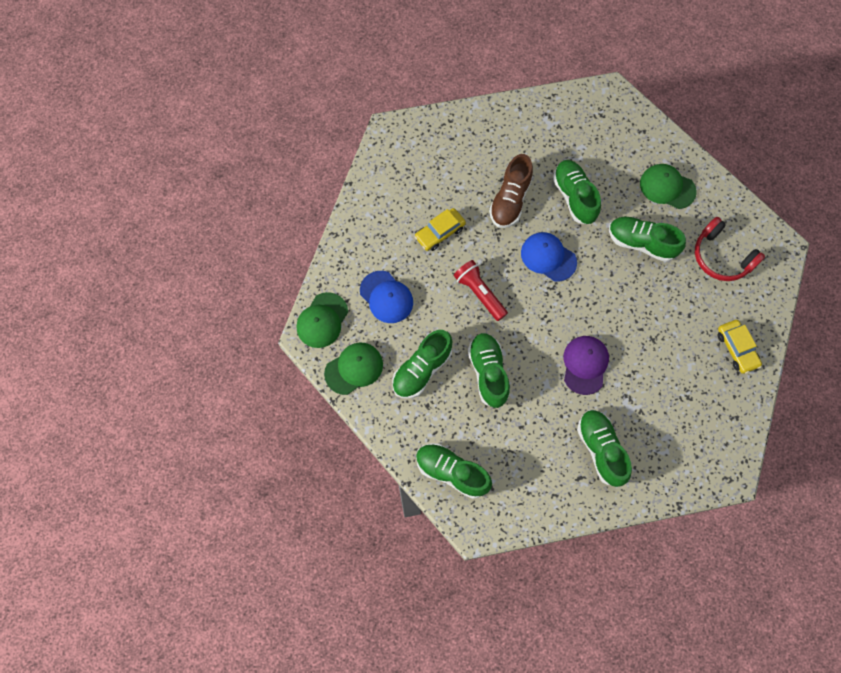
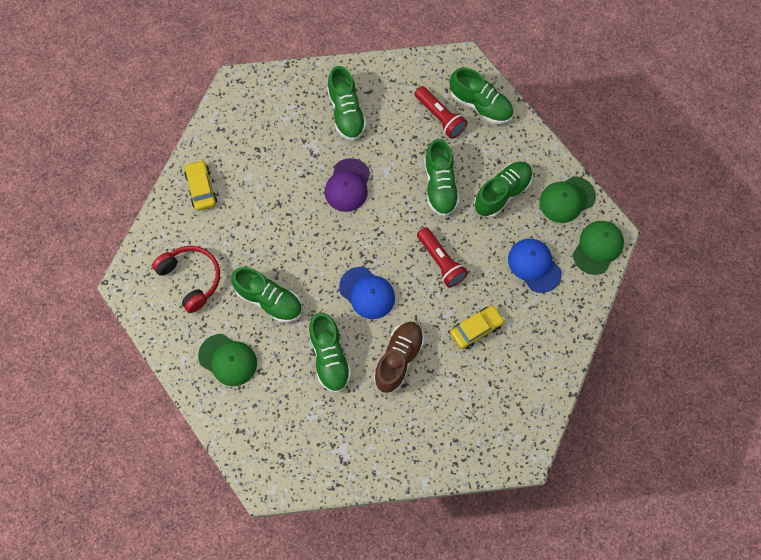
camera: 175 degrees left, 0 degrees up
(496, 452) = (440, 117): none -> red flashlight

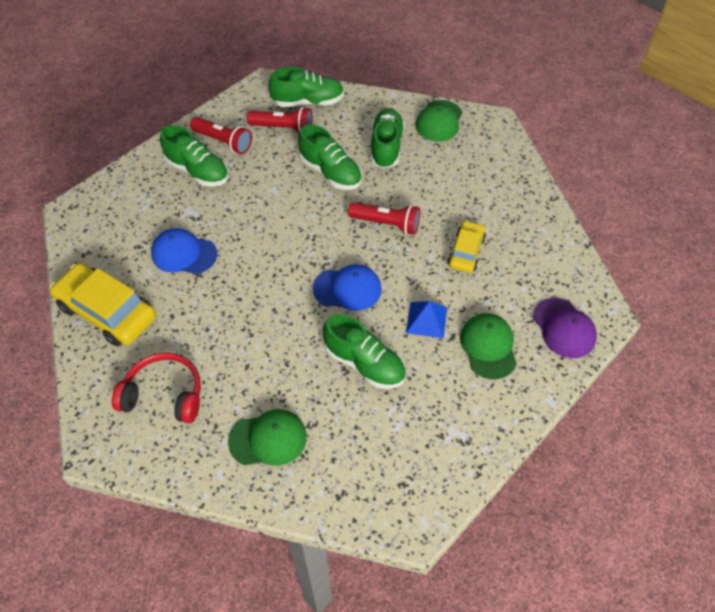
camera: 40 degrees left, 15 degrees down
(201, 188) = (107, 312): yellow car -> yellow car, size x1.72
(269, 300) = (261, 357): green shoe -> none
(348, 185) = (250, 221): purple cap -> purple cap (564, 328)
(385, 98) = (223, 142): none -> red flashlight
(398, 359) = (426, 320): brown shoe -> blue pyramid
(534, 265) = (462, 178): blue cap -> blue cap (184, 254)
(598, 247) = (495, 136): green cap -> green cap (488, 347)

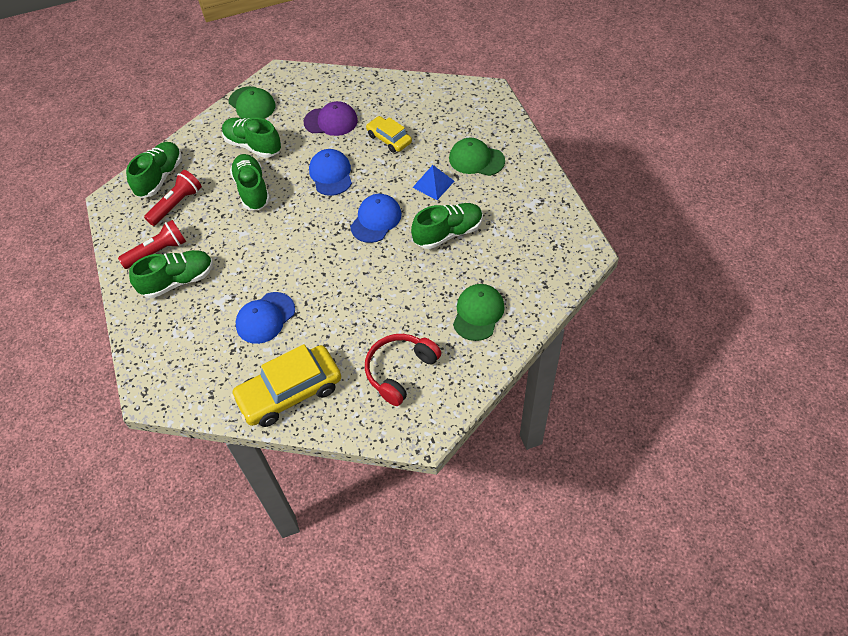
camera: 60 degrees left, 0 degrees up
(330, 172) = (252, 190): green shoe -> green shoe turned 90 degrees counterclockwise
(386, 224) = (331, 174): red flashlight -> blue cap
(564, 328) = (485, 115): purple cap -> purple cap (331, 121)

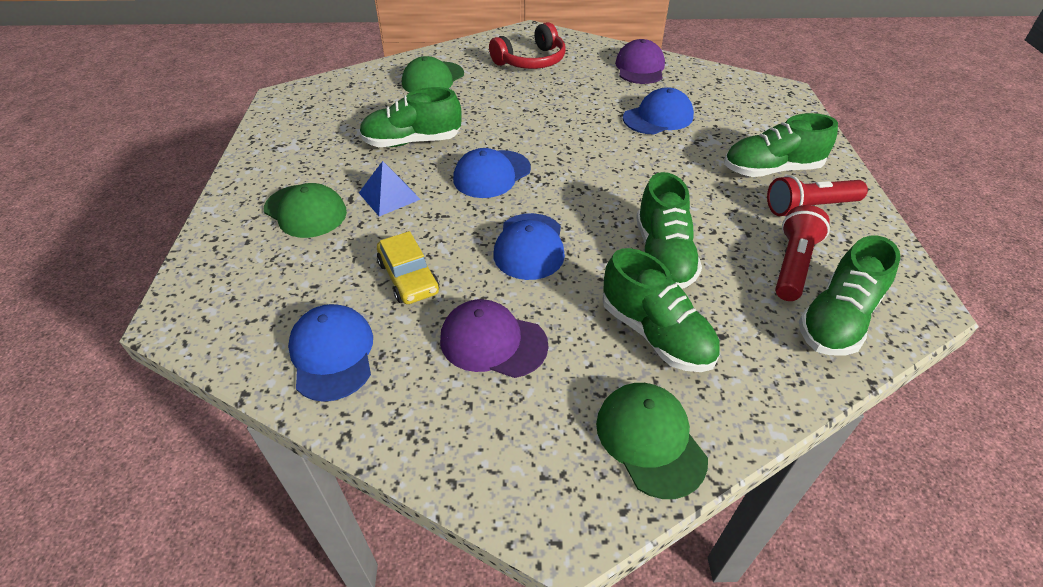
camera: 165 degrees left, 10 degrees down
(177, 204) = (793, 264): red flashlight -> red flashlight turned 150 degrees clockwise
(290, 392) = (640, 68): yellow car -> purple cap
(402, 97) = (332, 354): none -> blue cap

